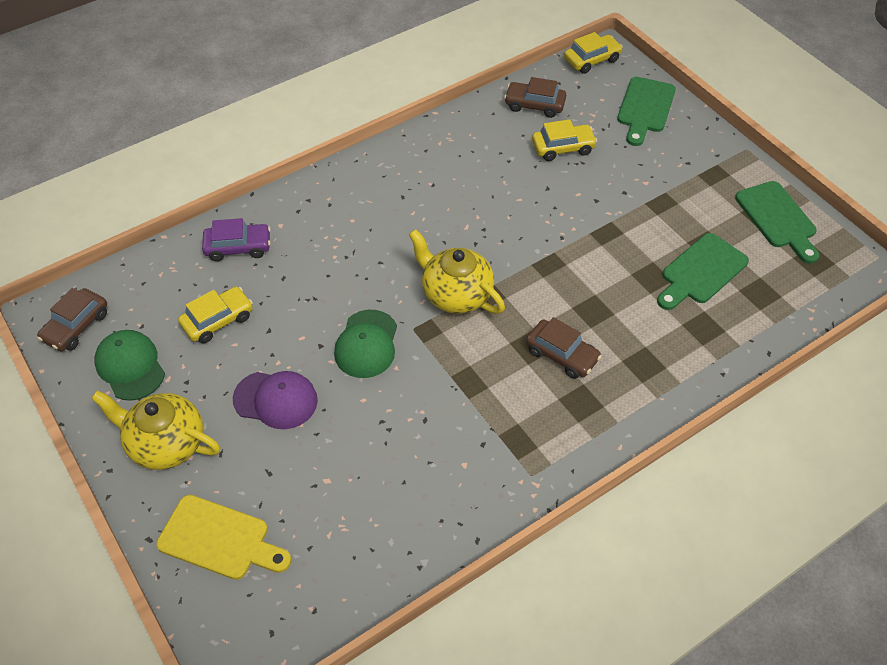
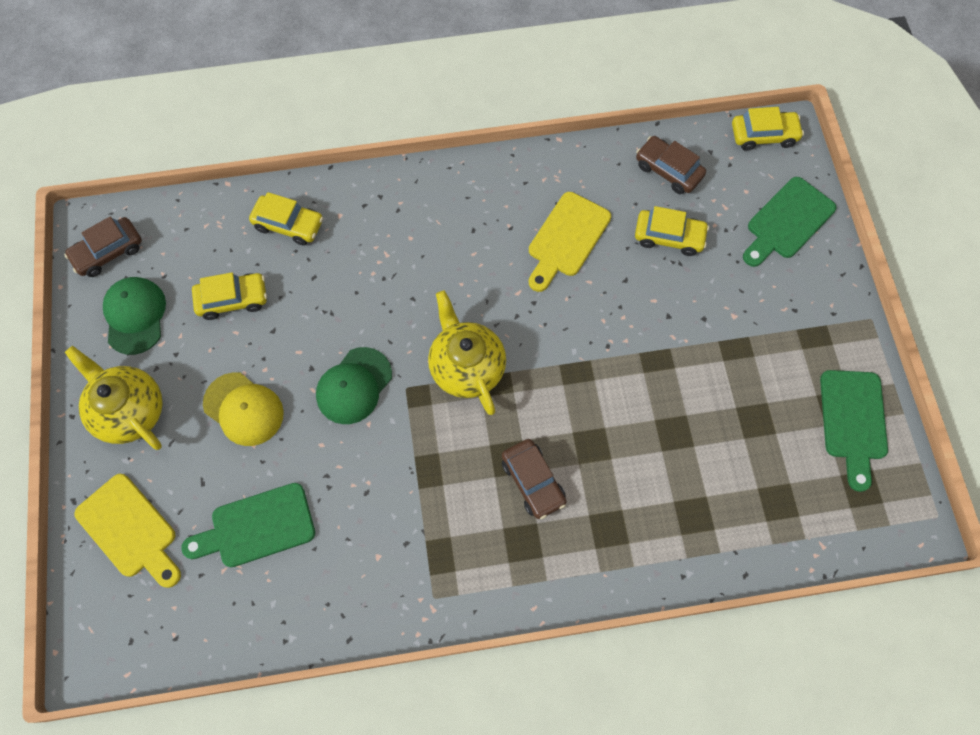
camera: 25 degrees right, 15 degrees up
(238, 247) = (288, 224): purple car -> yellow car
(276, 400) = (243, 409): purple cap -> yellow cap
(483, 176) = (566, 239): none -> yellow cutting board
(701, 272) = (730, 449): green cutting board -> green cutting board (257, 527)

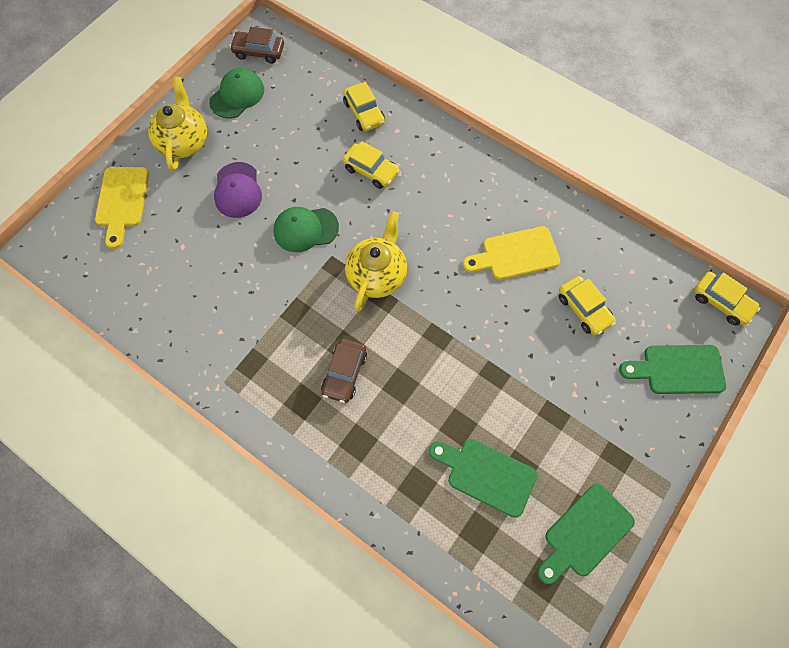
camera: 45 degrees right, 0 degrees up
(232, 299) = (293, 128): yellow car -> yellow car (371, 170)
(243, 409) = (238, 190): yellow cap -> purple cap
(257, 527) = (179, 257): green cutting board -> green cutting board (486, 475)
(668, 170) = (628, 269): brown car -> none

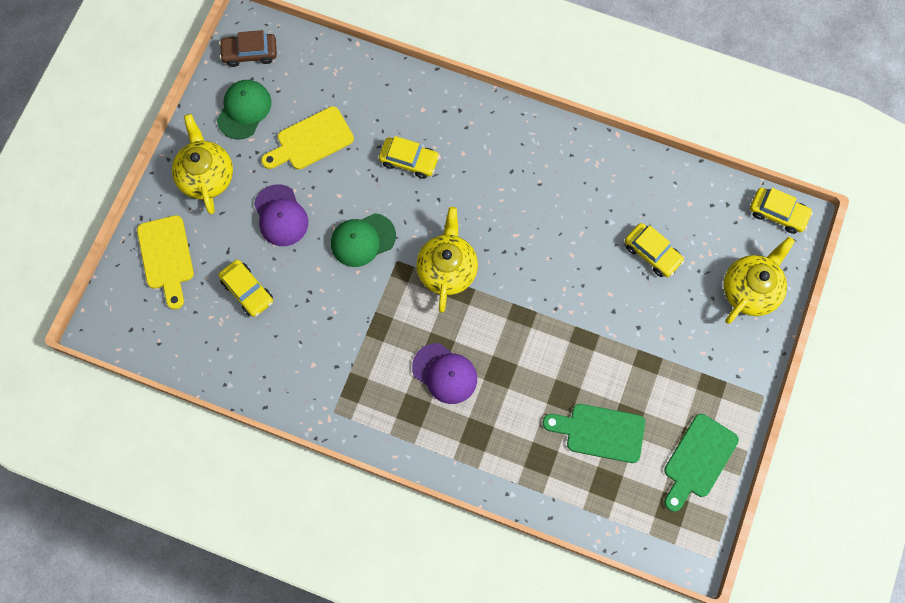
camera: 15 degrees left, 5 degrees up
(344, 373) = (445, 373): brown car -> purple cap
(364, 113) = (383, 98): yellow car -> yellow car (247, 291)
(516, 254) = (575, 214): yellow cutting board -> yellow cutting board (311, 140)
(678, 369) = (750, 289): green cutting board -> yellow teapot

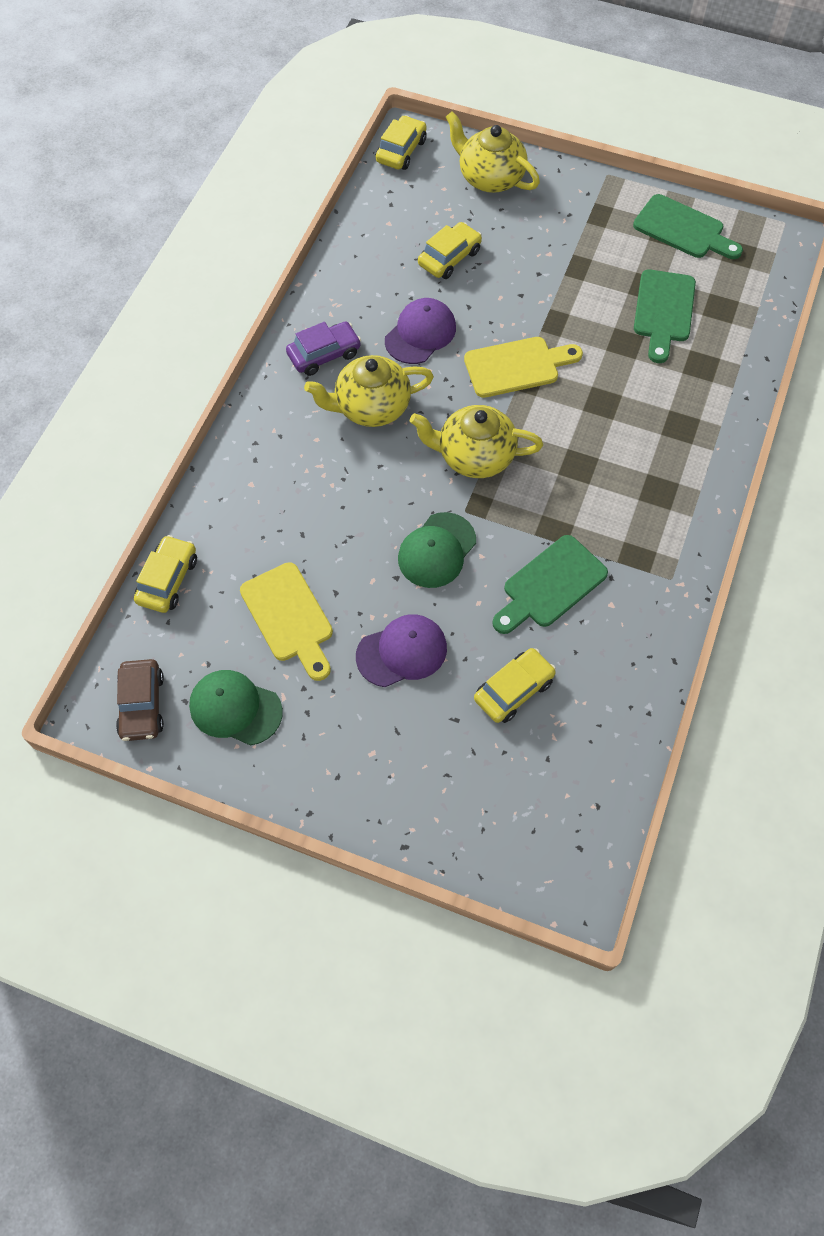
camera: 90 degrees left, 10 degrees down
(166, 257) = (466, 804): yellow cutting board -> yellow cutting board (517, 366)
(206, 176) = (339, 755): yellow teapot -> yellow teapot (371, 407)
(331, 321) = (550, 585): none -> green cutting board
(363, 240) = (437, 550): green cap -> green cap turned 60 degrees clockwise
(409, 160) = (324, 498): yellow car -> yellow car (168, 580)
(445, 373) = (609, 458): purple cap -> purple cap (420, 334)
(544, 156) = (324, 354): none -> purple car

